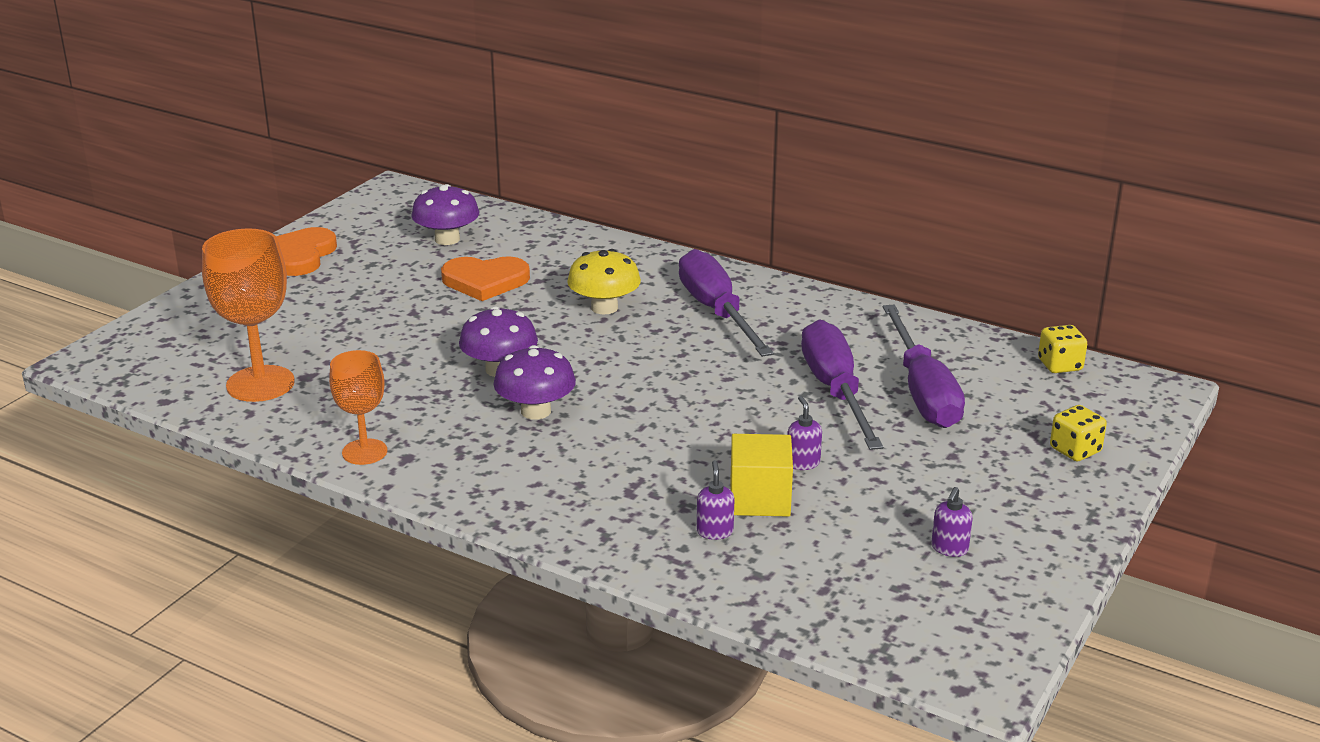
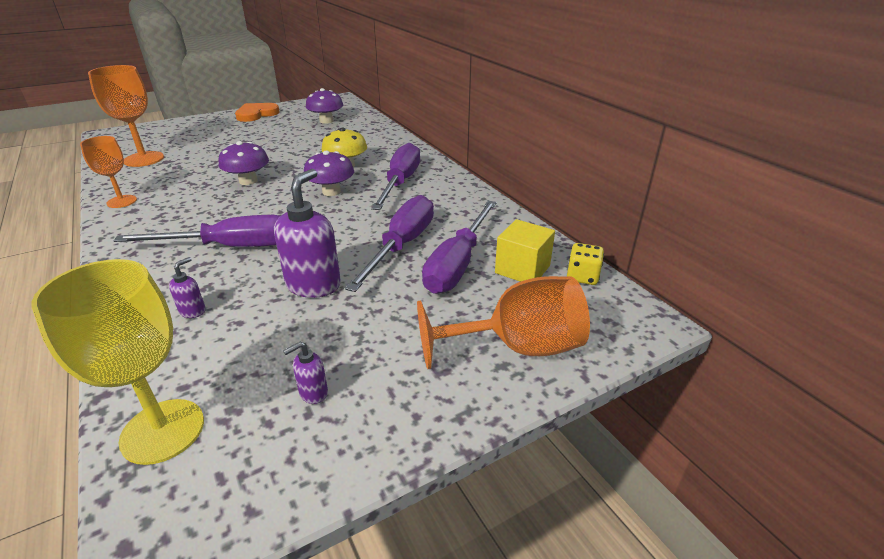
camera: 30 degrees right, 5 degrees up
(485, 281) = (312, 141): orange heart -> none
(536, 411) = (228, 206): purple mushroom -> purple mushroom (331, 192)
(635, 457) = (231, 247): none -> purple screwdriver
(760, 499) = (252, 299): yellow cube -> yellow cube (522, 269)
(802, 463) = (314, 285): purple soap dispenser -> purple soap dispenser, size x2.14
(864, 622) = (163, 431): none -> yellow goblet
(1075, 450) = (517, 347): yellow dice -> orange goblet

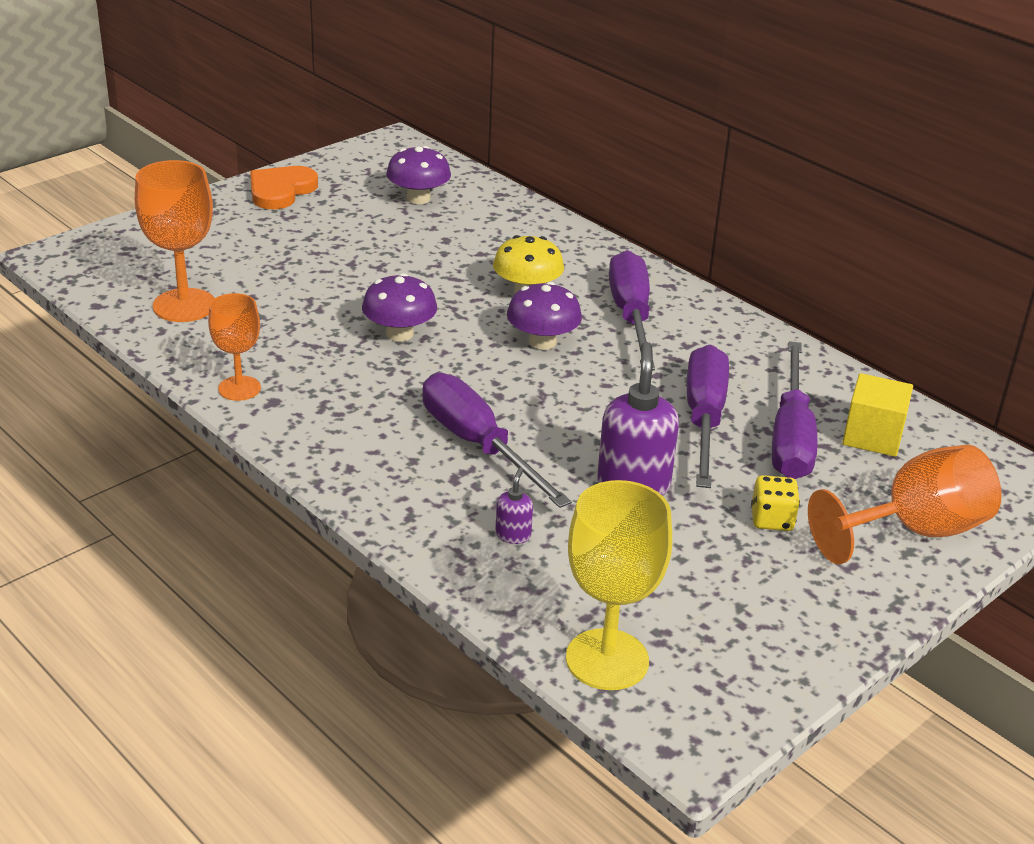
camera: 15 degrees left, 0 degrees up
(231, 247) = (478, 445): purple screwdriver -> purple screwdriver turned 105 degrees counterclockwise
(313, 393) = (731, 604): purple soap dispenser -> none
(582, 276) = (946, 438): yellow dice -> yellow dice (772, 519)

